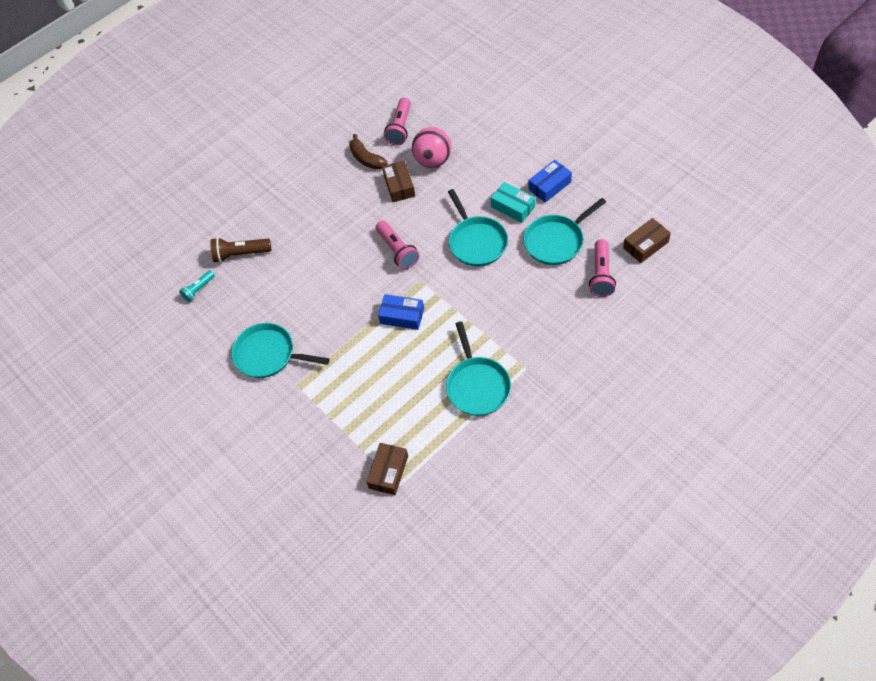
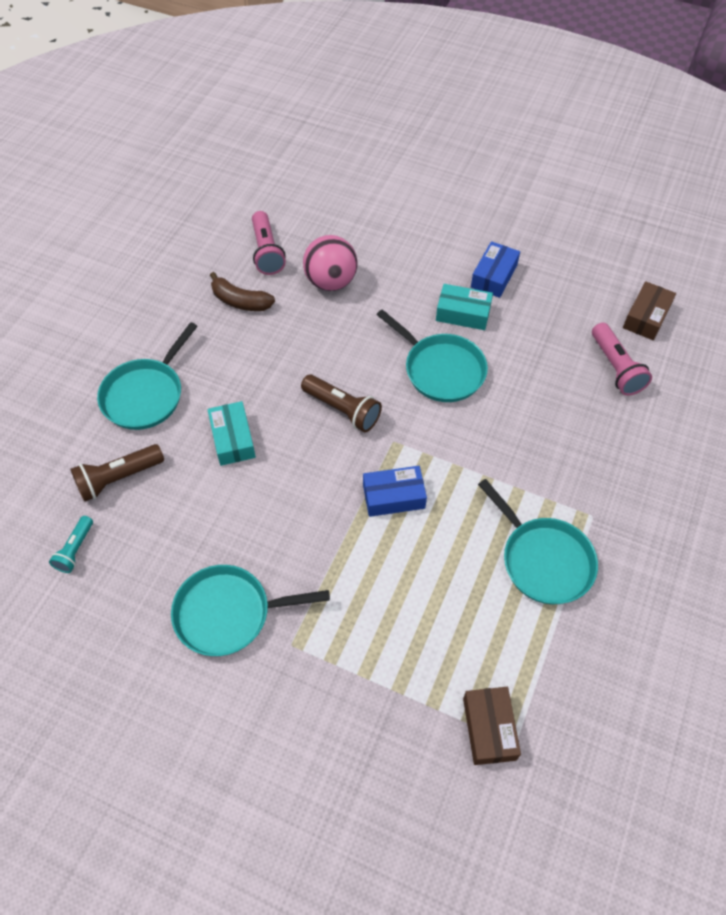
camera: 30 degrees left, 0 degrees up
(319, 249) = (233, 439): none -> turquoise box
(397, 250) = (343, 410): pink flashlight -> brown flashlight
(399, 186) = (302, 325): brown box -> none
(556, 241) = (539, 341): turquoise pan -> turquoise pan (146, 395)

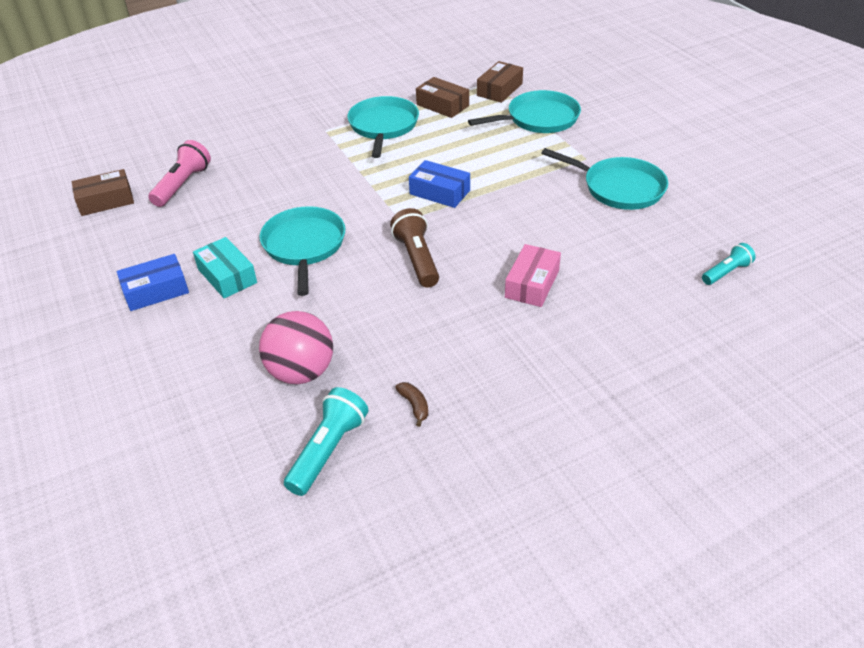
camera: 140 degrees left, 15 degrees down
(118, 478) = (660, 304): brown flashlight -> none
(146, 395) = (590, 362): turquoise pan -> turquoise pan (539, 119)
(233, 439) = (532, 284): turquoise box -> pink box
(240, 301) = (414, 406): brown banana -> brown banana, size x0.56
(267, 252) = (328, 450): pink flashlight -> turquoise flashlight
(522, 644) = (442, 105): none -> brown box

